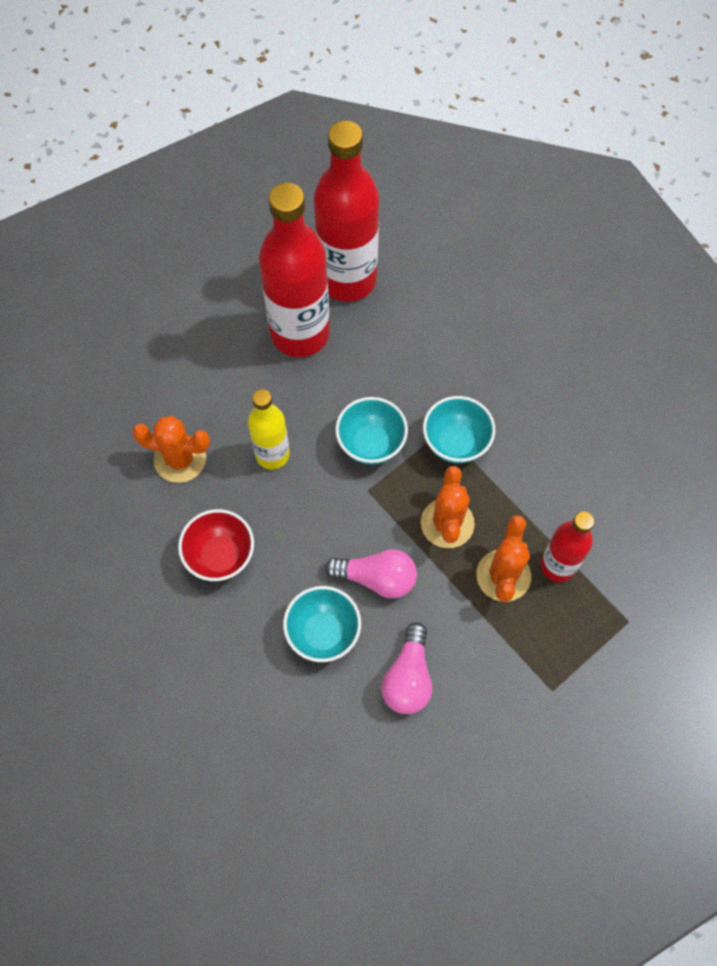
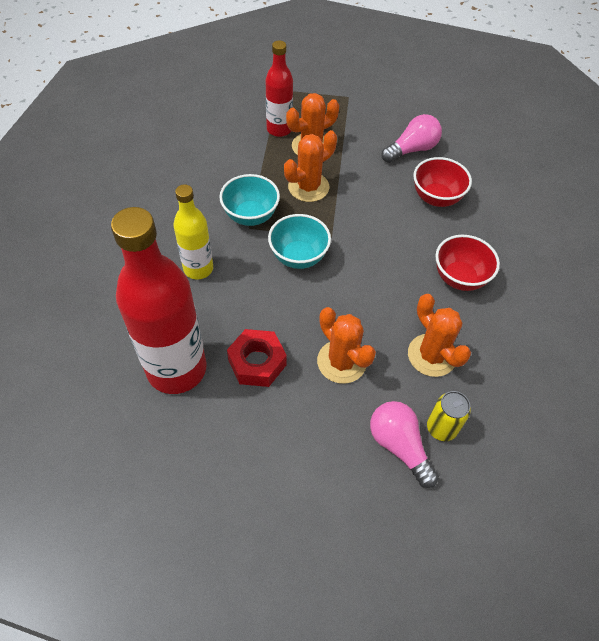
camera: 135 degrees left, 10 degrees down
(124, 409) = (441, 428): none -> yellow can
(242, 390) = (341, 362): none -> orange cactus
(272, 454) = (366, 304): yellow bottle -> yellow bottle (198, 268)
(300, 333) = (257, 362): red bottle -> red nut
(323, 632) = (436, 198): turquoise bowl -> red bowl
(376, 578) = (378, 196): pink light bulb -> pink light bulb (399, 446)

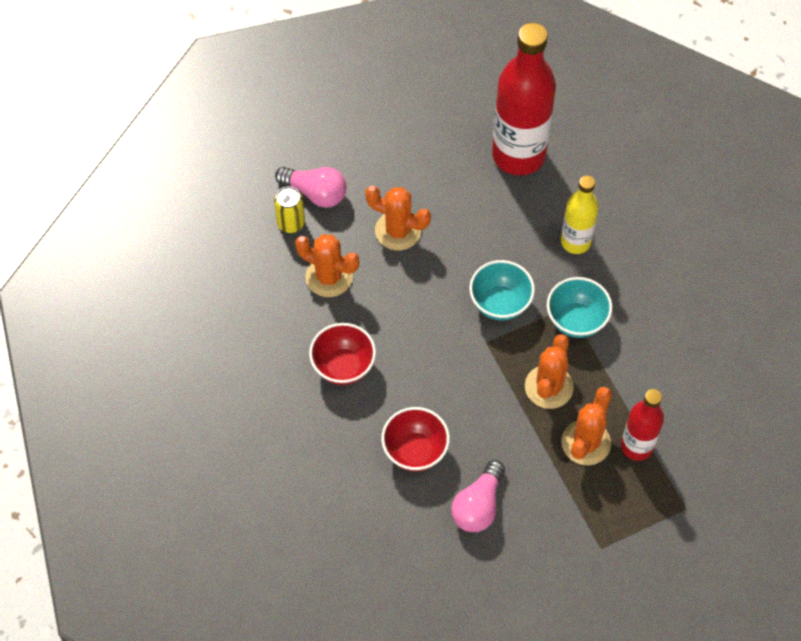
camera: 150 degrees right, 5 degrees up
(257, 362) = (462, 193): red nut -> none

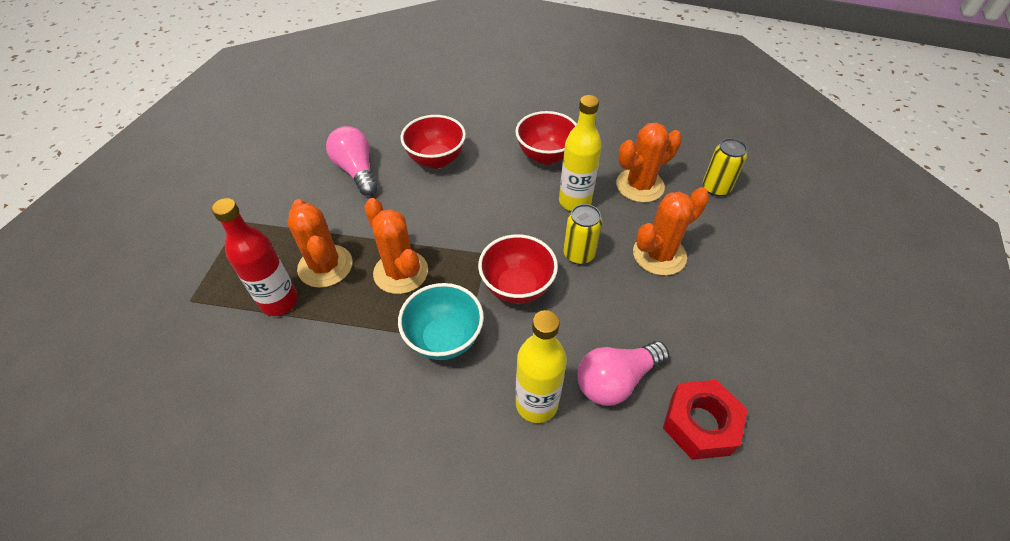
camera: 125 degrees right, 10 degrees down
(315, 193) = (742, 218): pink light bulb -> pink light bulb (616, 380)
(384, 313) = (574, 202): none -> yellow bottle
(438, 281) = (579, 254): none -> yellow can
(500, 303) = (517, 287): turquoise bowl -> red bowl
(518, 155) = (700, 424): red bottle -> red nut

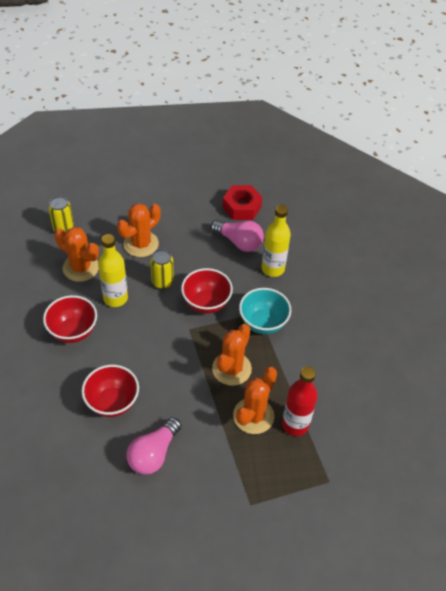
camera: 120 degrees left, 0 degrees up
(659, 255) = (141, 244): orange cactus -> orange cactus turned 75 degrees counterclockwise

